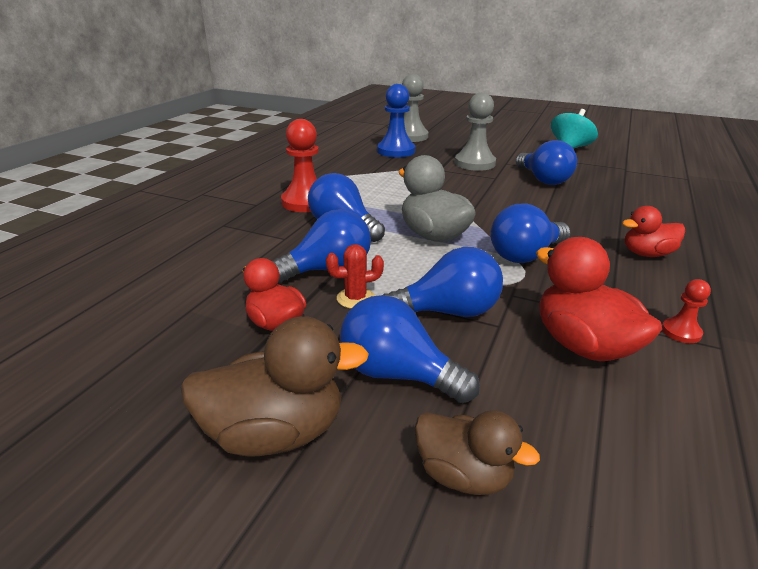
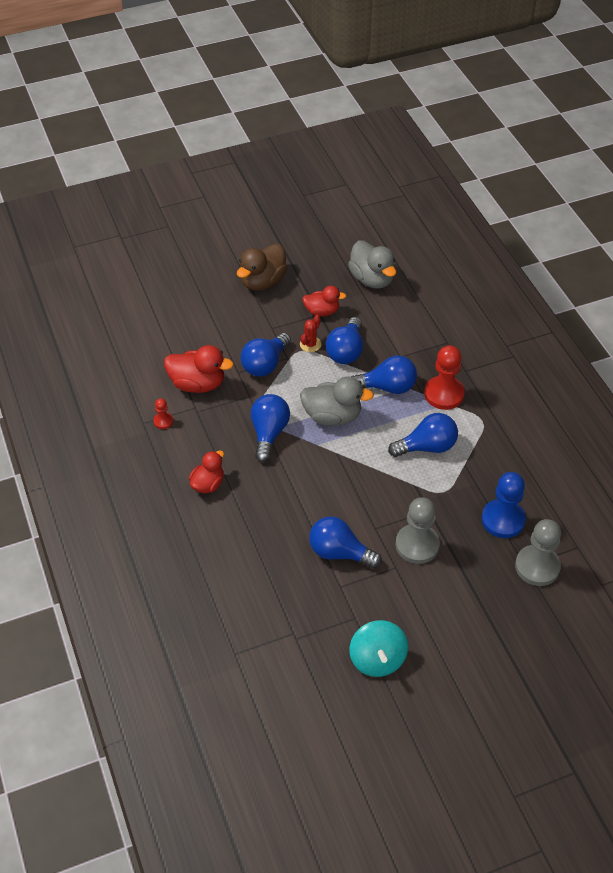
camera: 135 degrees right, 20 degrees up
(143, 317) = (372, 279): none -> grey duck
(398, 374) = (251, 323): blue light bulb -> blue light bulb (427, 447)
(463, 475) = (198, 307): brown duck -> none

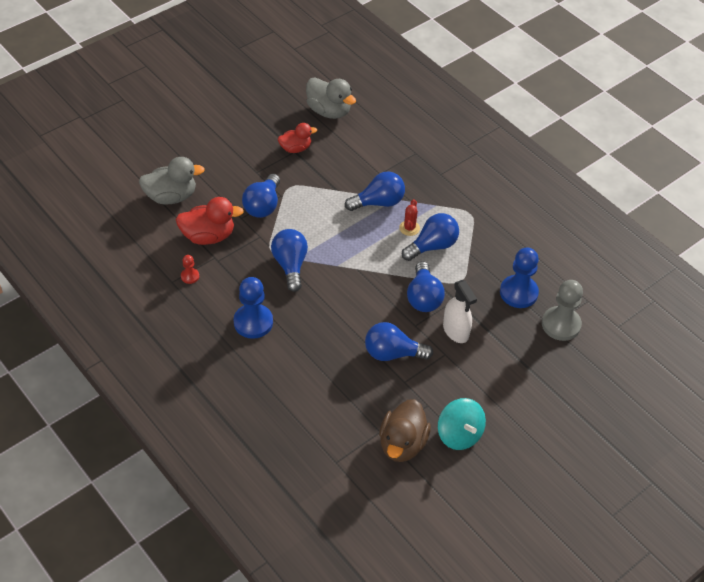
camera: 20 degrees left, 0 degrees up
(208, 484) = (253, 322): red duck -> blue pawn
(262, 281) = (231, 132): brown duck -> brown duck (402, 444)
(310, 344) = (296, 179): red cactus -> red cactus (409, 228)
(332, 416) = (341, 238): grey duck -> grey duck (171, 196)
(346, 351) = (330, 179): blue light bulb -> blue light bulb (423, 297)
(417, 545) = (456, 331): grey pawn -> white spray bottle
(444, 394) = (429, 198): red pawn -> none

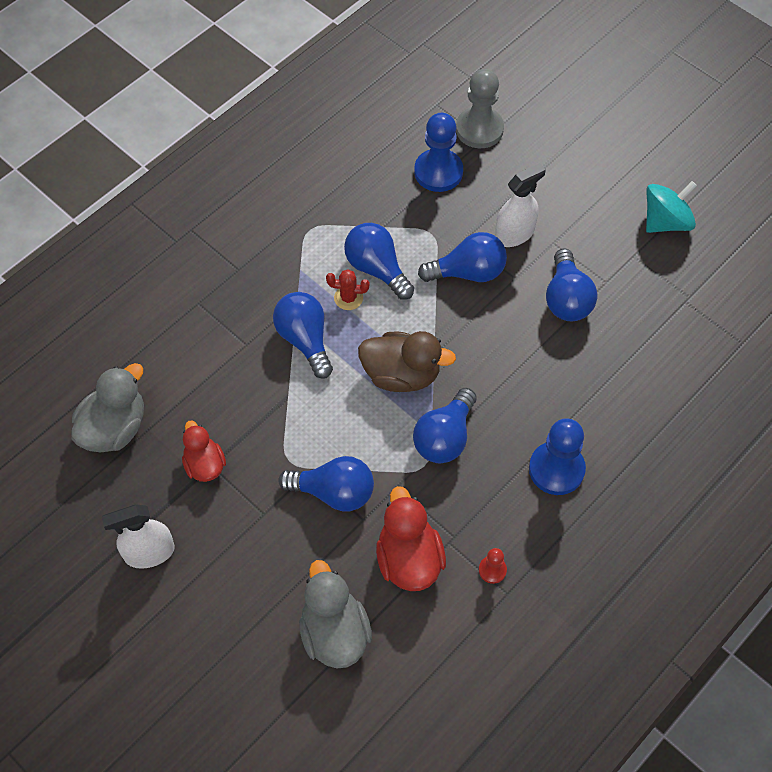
camera: 95 degrees left, 10 degrees up
(243, 122) = (149, 553): none -> white spray bottle
(290, 265) = (444, 437): blue light bulb -> blue light bulb turned 45 degrees counterclockwise
(402, 444) = (696, 277): brown duck -> brown duck (401, 375)

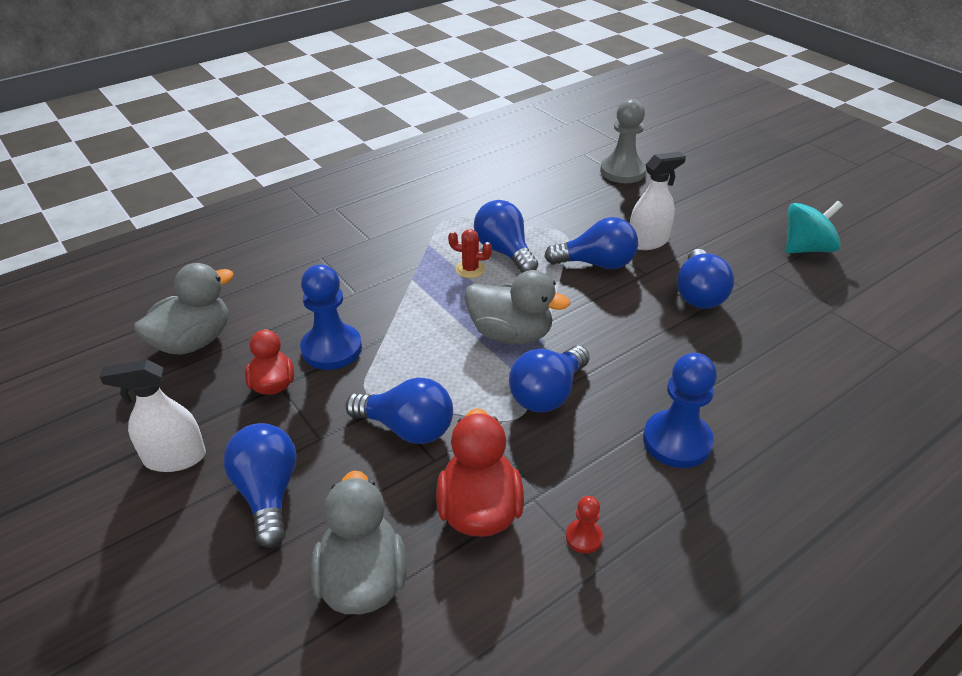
camera: 10 degrees right, 20 degrees down
(305, 340) = (416, 295): blue light bulb -> blue light bulb (268, 493)
(401, 375) = (510, 334): brown duck -> grey duck
(438, 172) = (579, 194): blue pawn -> blue pawn (331, 349)

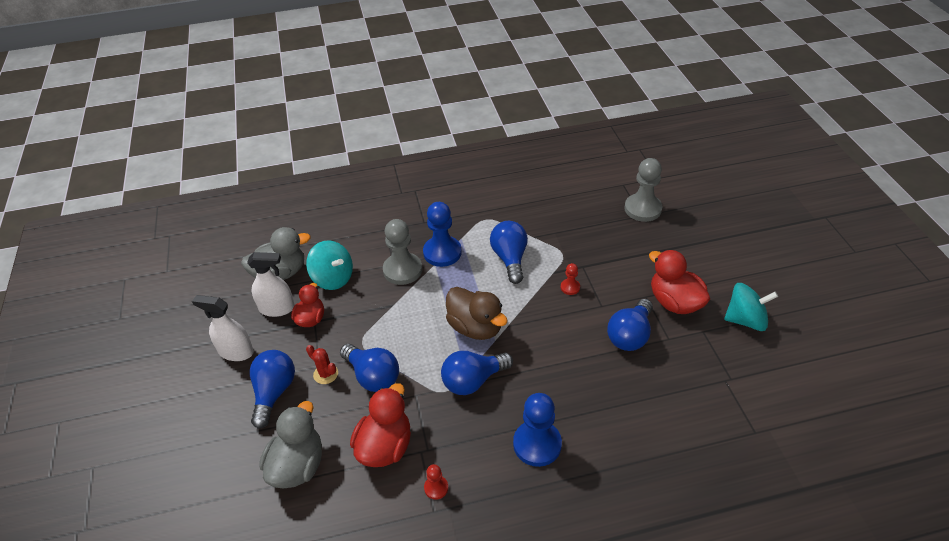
camera: 25 degrees right, 5 degrees up
(278, 328) = (333, 278): none -> turquoise spinning top
(331, 349) = (357, 304): blue pawn -> blue pawn (442, 252)
(372, 295) = (402, 270): none -> grey pawn
(470, 269) = (478, 267): red cactus -> red cactus (326, 374)
(510, 334) = (475, 327): grey duck -> brown duck
(596, 263) = (570, 287): blue light bulb -> red pawn
(648, 241) = (621, 279): white spray bottle -> white spray bottle (277, 308)
(722, 250) = (674, 302): none -> red duck

